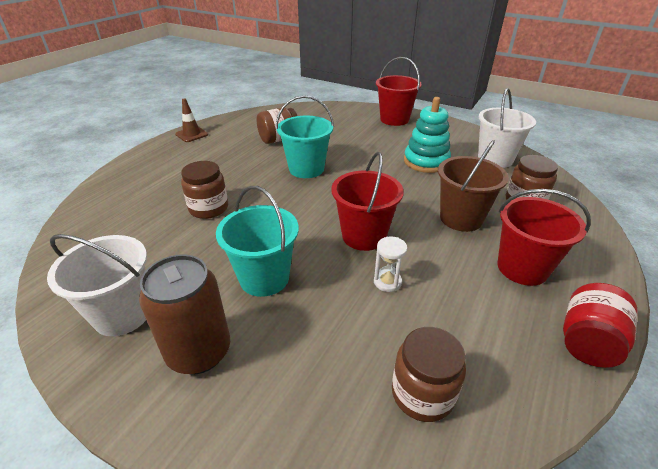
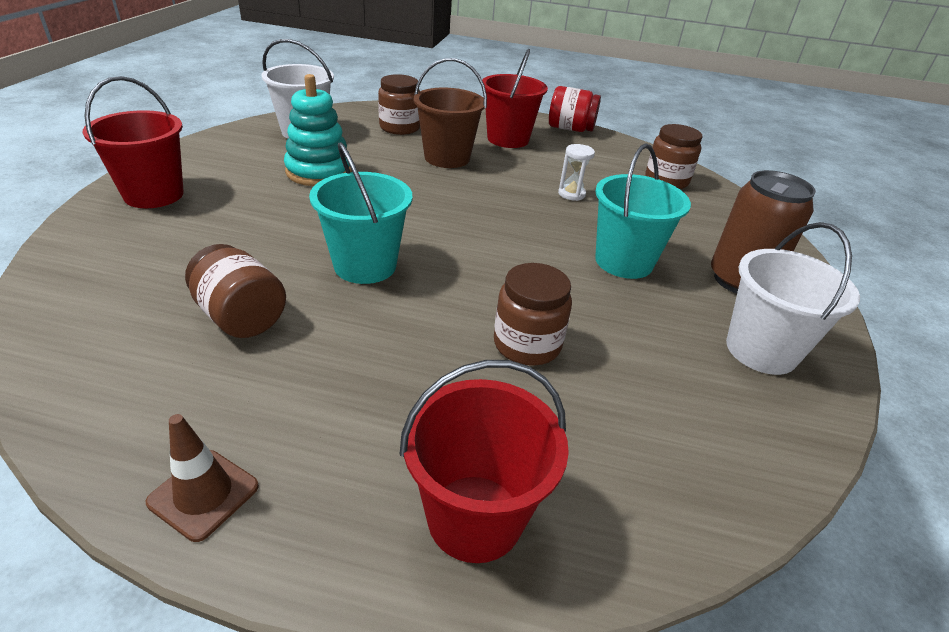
camera: 110 degrees left, 0 degrees up
(364, 236) = (511, 208): red bucket -> red bucket (475, 517)

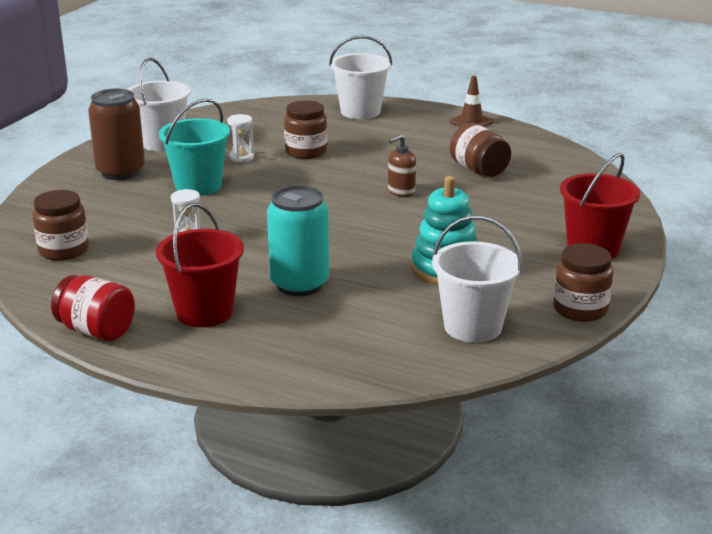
camera: 165 degrees left, 10 degrees down
(365, 265) = (401, 191): turquoise bucket -> brown soap dispenser
(399, 128) = (345, 334): brown jar -> brown jar (580, 309)
(447, 158) = (299, 284): brown bucket -> turquoise can
(475, 517) = (360, 111): red bucket -> white bucket
(614, 322) = (241, 157): none -> white hourglass

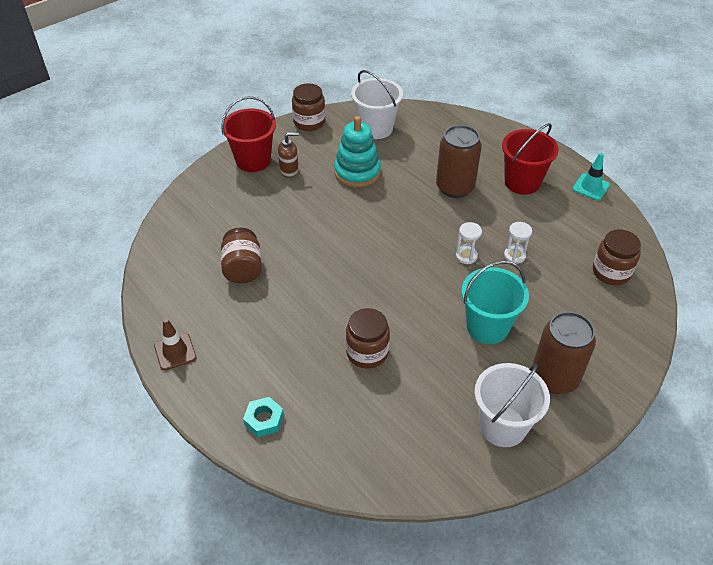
camera: 155 degrees left, 20 degrees up
(96, 331) = (590, 187): red jar -> turquoise traffic cone
(241, 157) = (432, 363): white hourglass -> white hourglass (466, 256)
(299, 284) = (455, 187): turquoise can -> brown can
(360, 111) = (264, 419): white bucket -> turquoise nut
(401, 191) = (326, 261): brown soap dispenser -> brown soap dispenser (289, 170)

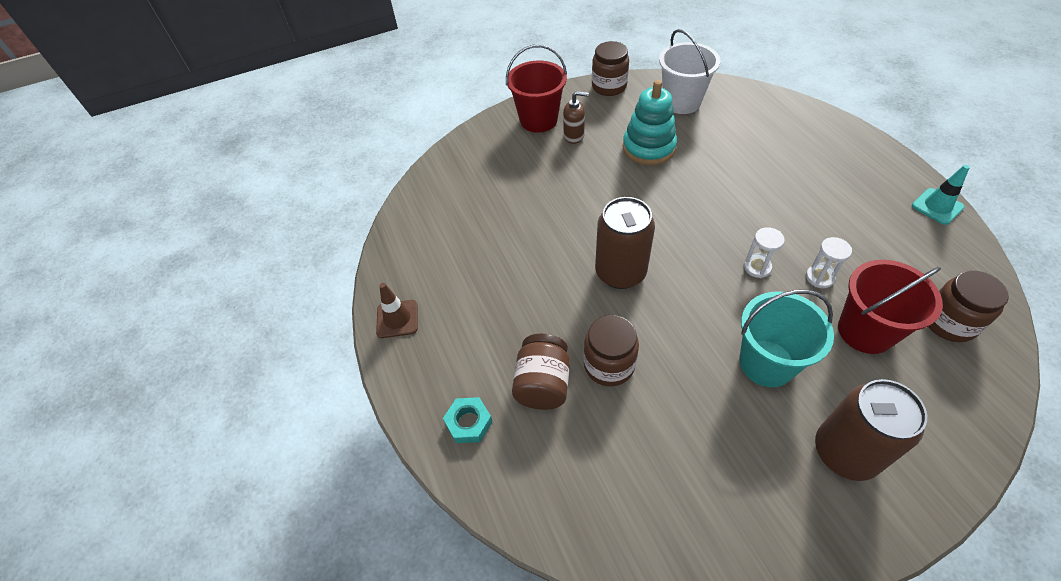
camera: 20 degrees right, 5 degrees up
(243, 268) = (495, 237): brown jar -> brown jar (542, 384)
(455, 187) = (760, 181): brown can -> brown can (620, 272)
(503, 426) = (760, 504): white bucket -> none
(522, 182) = (846, 187): red bucket -> red bucket (865, 331)

